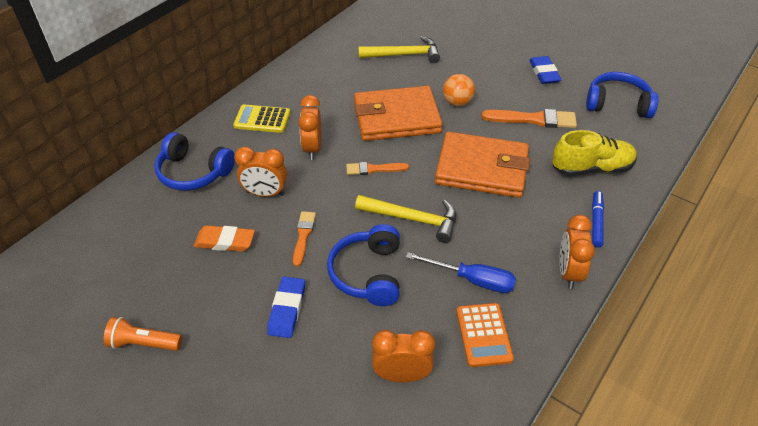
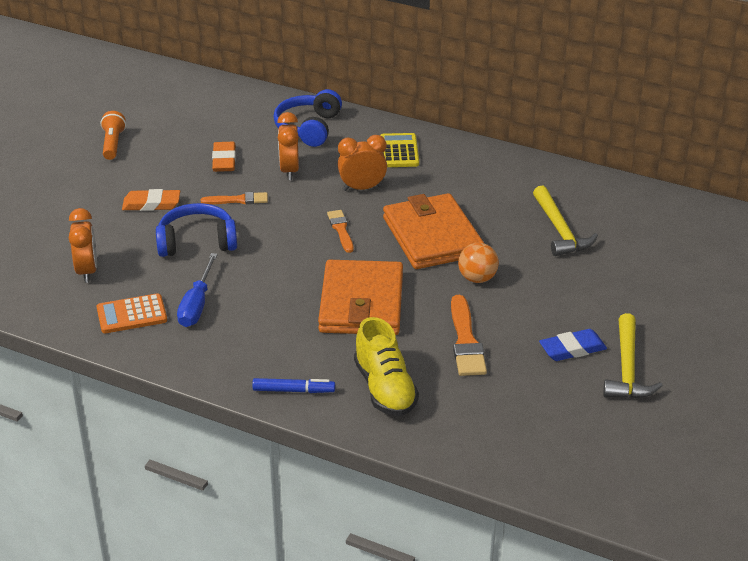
camera: 80 degrees right, 10 degrees down
(287, 309) = (151, 204): blue eraser -> orange eraser
(413, 219) = (272, 262): yellow hammer -> yellow hammer (627, 369)
(568, 272) = (215, 368): orange clock -> none
(617, 104) = (527, 417): blue headphones -> none

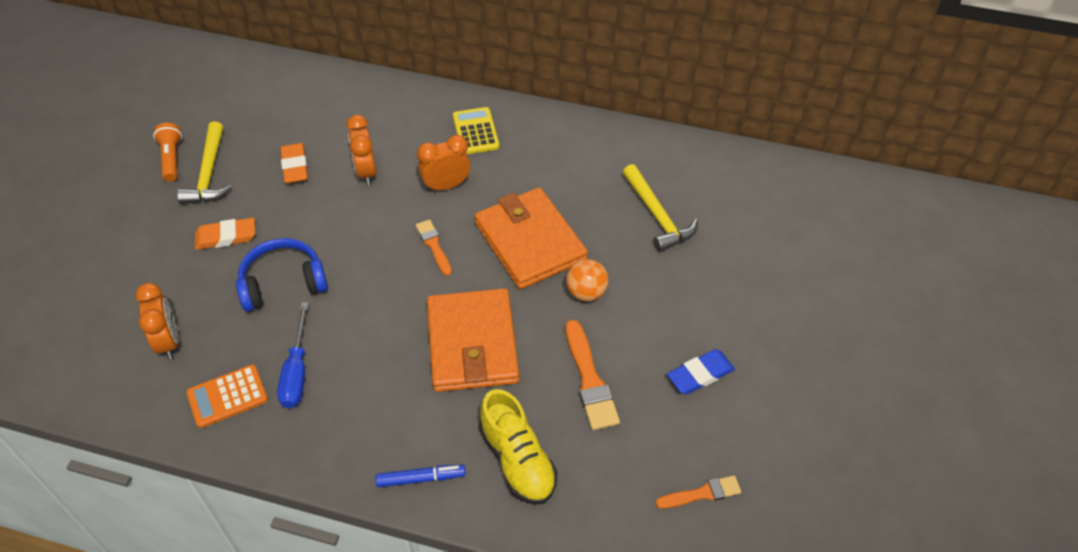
camera: 10 degrees left, 15 degrees up
(238, 200) = (318, 219): orange brush -> orange brush (702, 493)
(309, 128) = (377, 111): blue headphones -> none
(627, 369) = (760, 393): yellow hammer -> yellow hammer (209, 173)

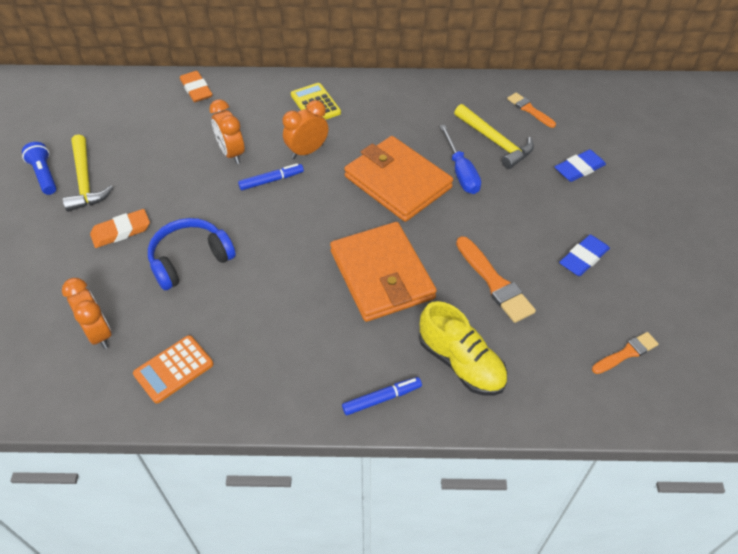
camera: 15 degrees left, 0 degrees up
(171, 159) = (44, 175): orange flashlight -> blue flashlight
(295, 166) = (164, 160): orange eraser -> orange eraser (196, 89)
(297, 372) = (231, 333): blue screwdriver -> blue screwdriver (461, 172)
(396, 212) = (271, 180): none -> blue marker
(433, 245) = (315, 201): orange brush -> orange brush (529, 110)
(586, 292) = (462, 213): orange ball -> none
(740, 268) = (579, 168): none -> blue eraser

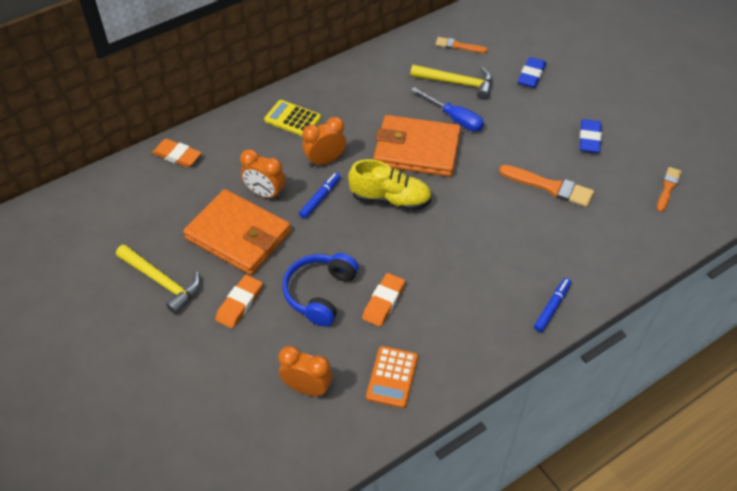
camera: 35 degrees left, 0 degrees up
(44, 175) = (118, 297): blue flashlight -> none
(234, 299) = (383, 302): none -> orange eraser
(307, 151) = (325, 161): orange clock -> orange clock turned 45 degrees clockwise
(382, 274) = (471, 224): orange wallet -> orange wallet (238, 235)
(461, 363) = (578, 253): yellow shoe -> yellow shoe (390, 199)

